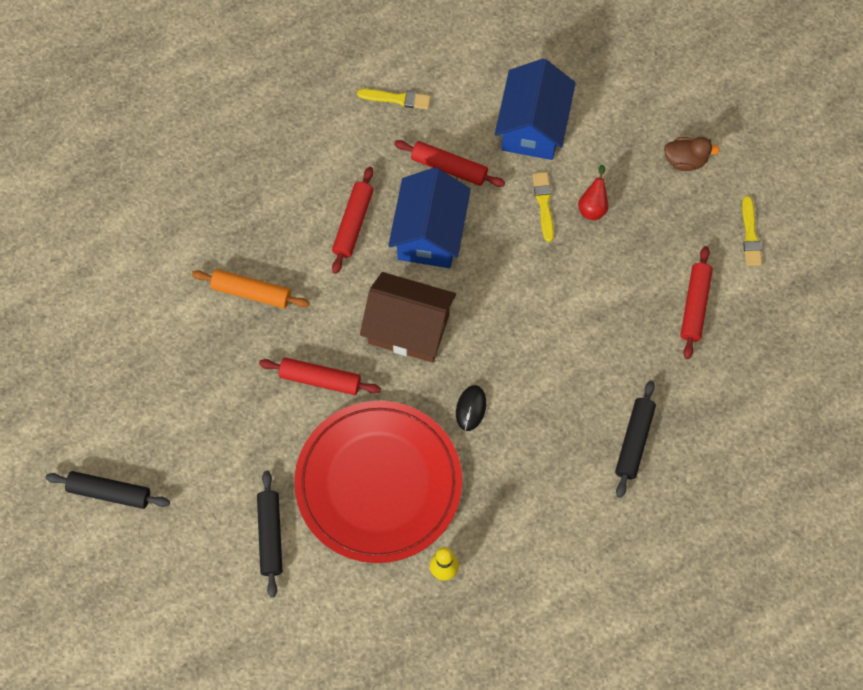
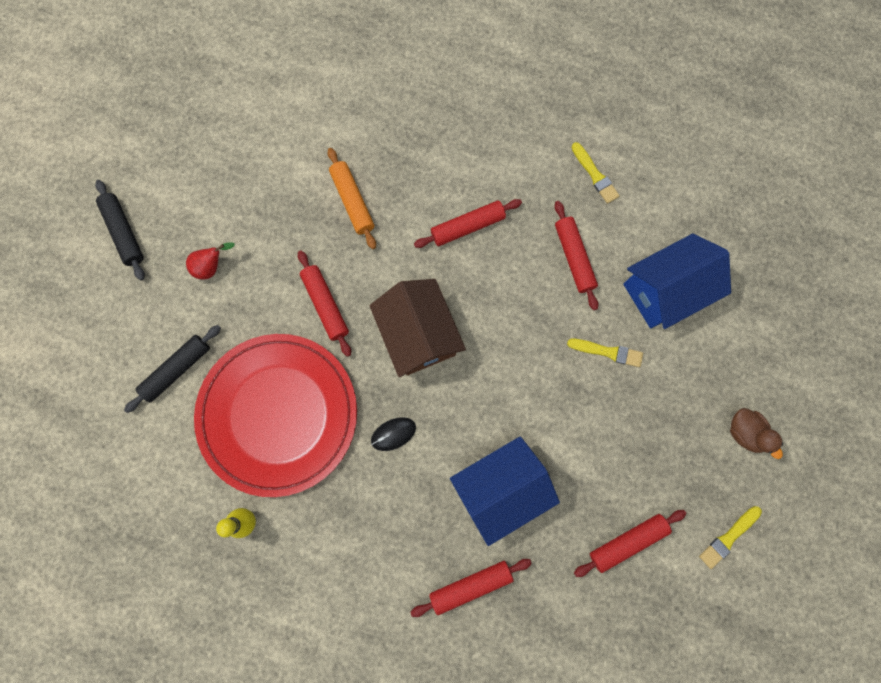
camera: 50 degrees right, 10 degrees up
(429, 234) = (507, 287): blue house -> blue house (500, 488)
(544, 204) = (607, 352): yellow brush -> yellow brush turned 60 degrees clockwise
(593, 206) = (639, 391): red pear -> red pear (212, 266)
(634, 441) = (471, 585): black rolling pin -> red rolling pin

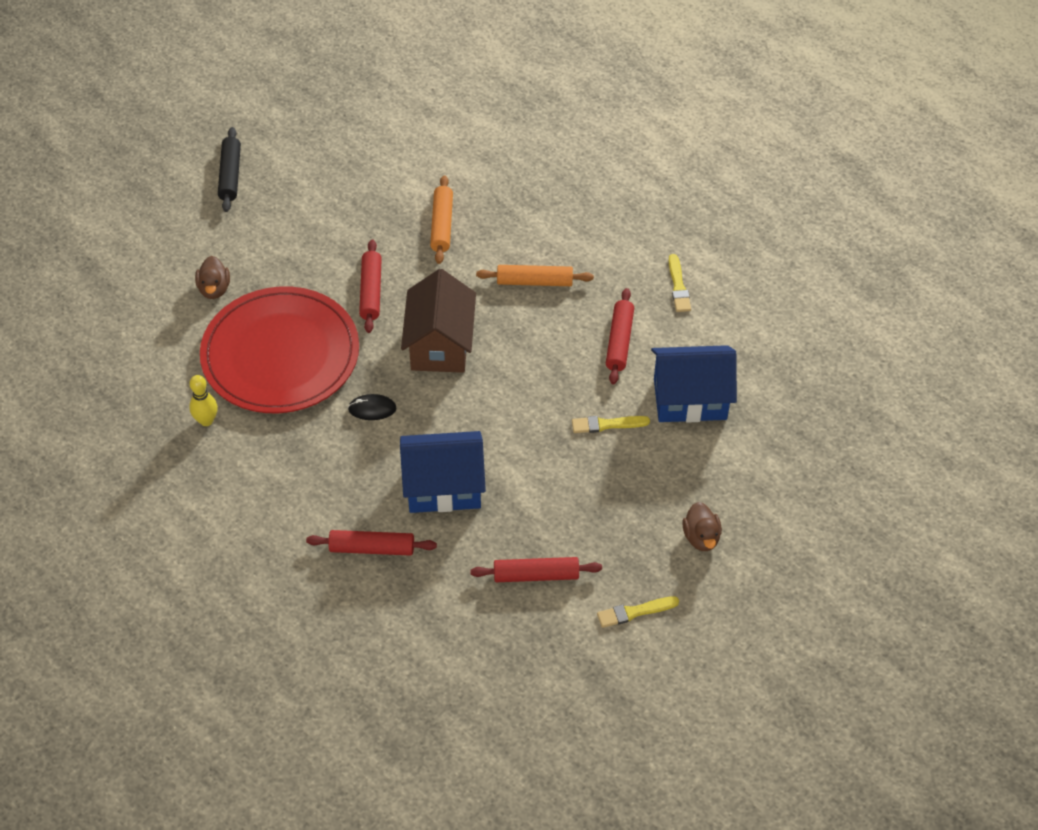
camera: 25 degrees right, 25 degrees down
(177, 369) = (214, 289): black rolling pin -> brown duck
(212, 266) = (289, 227): red pear -> none
(467, 227) = (534, 281): red rolling pin -> orange rolling pin
(607, 352) = (607, 424): yellow brush -> yellow brush turned 135 degrees clockwise

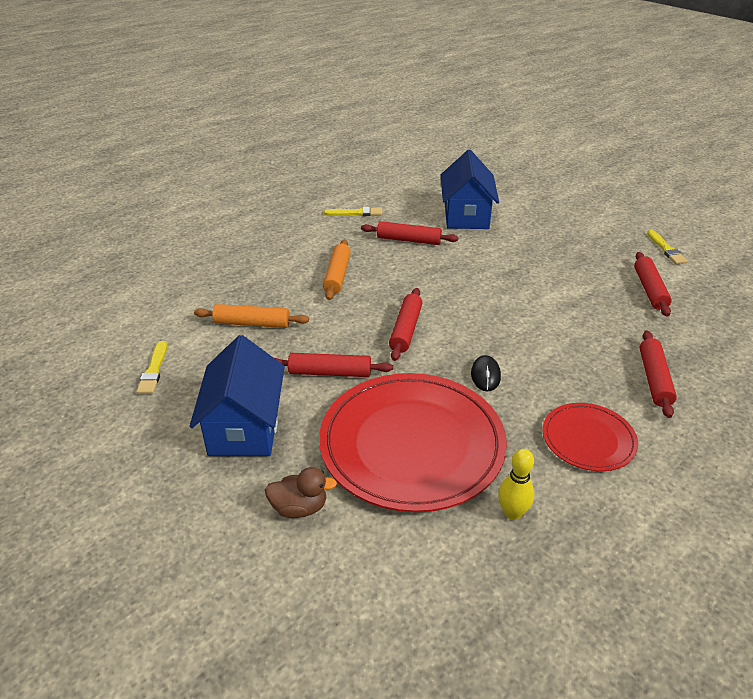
camera: 85 degrees left, 15 degrees down
(230, 175) = (102, 493): black rolling pin -> none
(287, 481) = (588, 439): none -> red plate
(440, 345) = (406, 330): brown house -> red rolling pin
(443, 487) = (572, 333): blue house -> blue house (244, 428)
(607, 424) = (493, 250): yellow brush -> yellow brush (154, 370)
(701, 537) = (591, 220): brown duck -> none

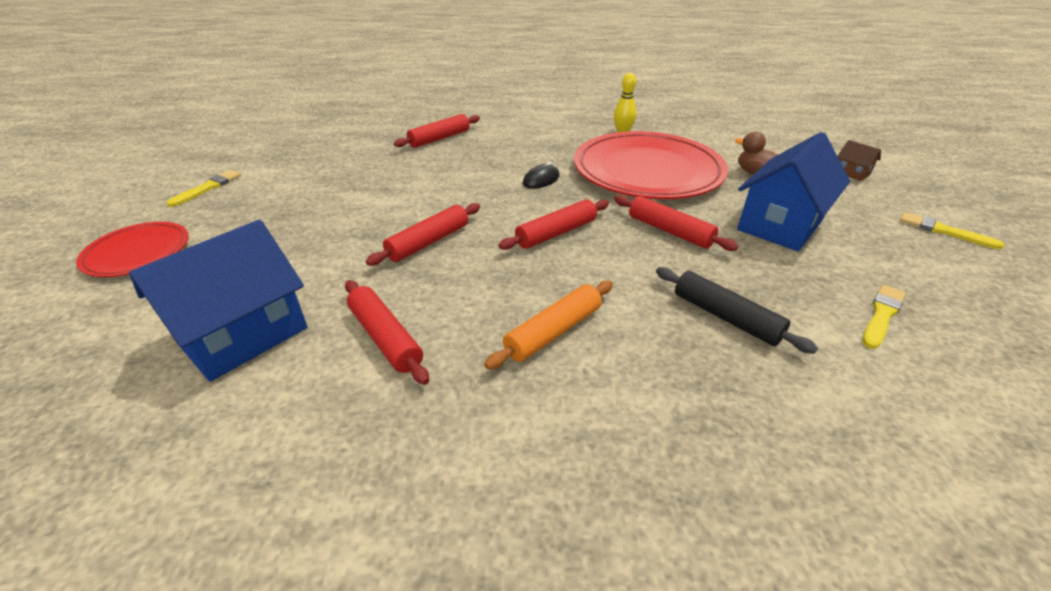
camera: 140 degrees left, 0 degrees up
(183, 583) = (851, 173): none -> brown house
(252, 323) = (726, 317): orange rolling pin -> black rolling pin
(355, 213) = (361, 461): yellow brush -> yellow brush (944, 231)
(588, 439) = (533, 136): red plate -> red plate (137, 252)
(649, 289) = (309, 172): red rolling pin -> red rolling pin (428, 242)

